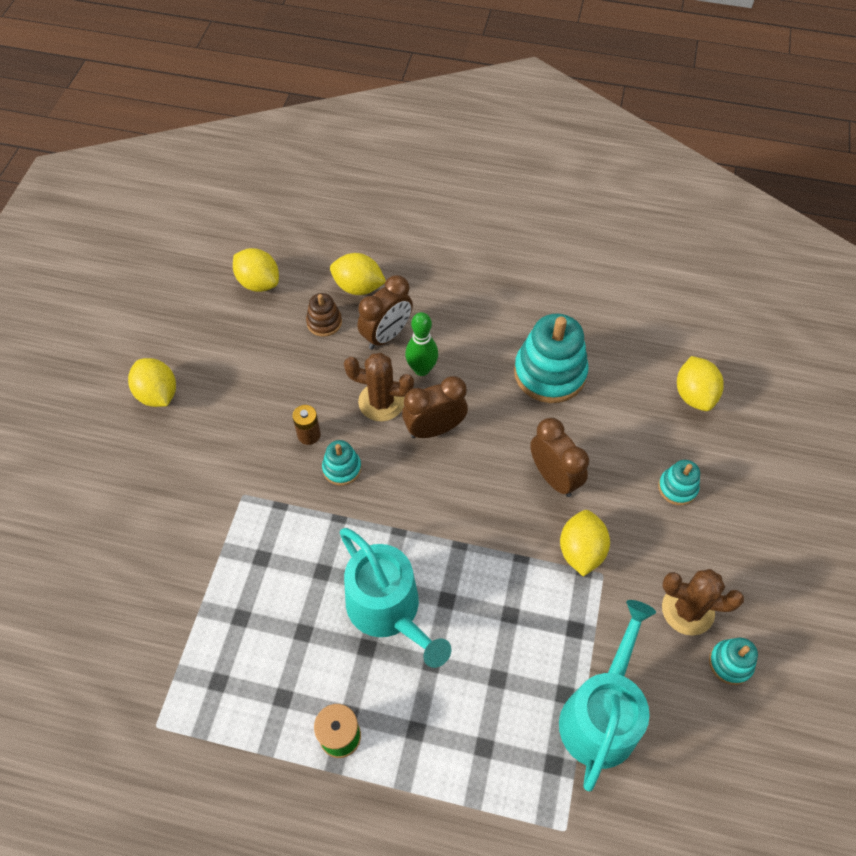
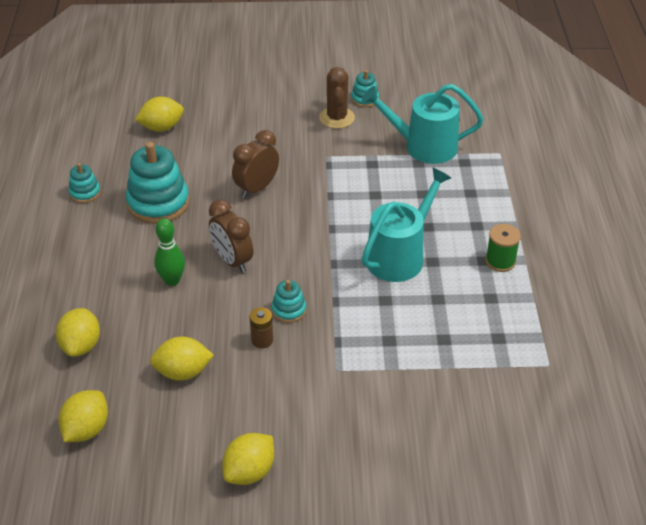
camera: 105 degrees left, 15 degrees down
(324, 322) = (131, 361): brown stacking toy -> none
(381, 402) = (214, 299): brown cactus -> none
(386, 335) = (139, 312): brown clock -> none
(581, 551) = (313, 168): yellow lemon -> yellow lemon (183, 372)
(677, 487) = (245, 129): turquoise stacking toy -> turquoise stacking toy (85, 193)

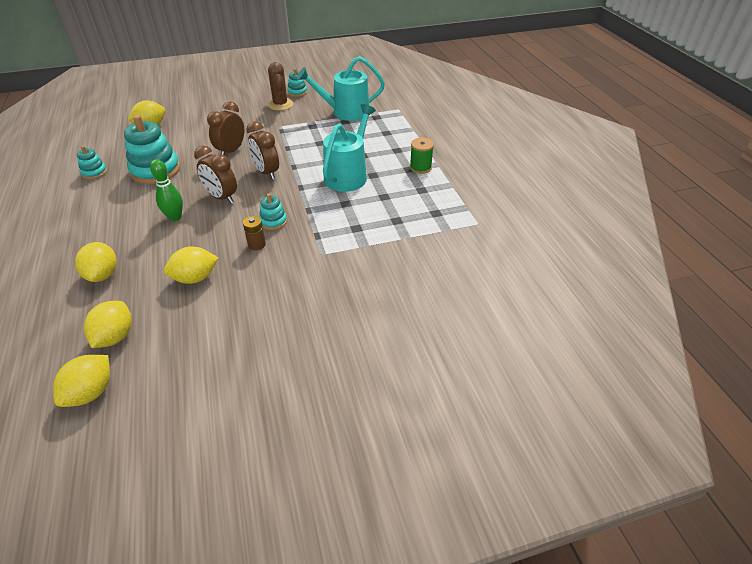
camera: 15 degrees left, 0 degrees up
(249, 472) = (267, 340): yellow lemon -> yellow lemon (91, 392)
(295, 232) = (266, 172): none -> brown clock

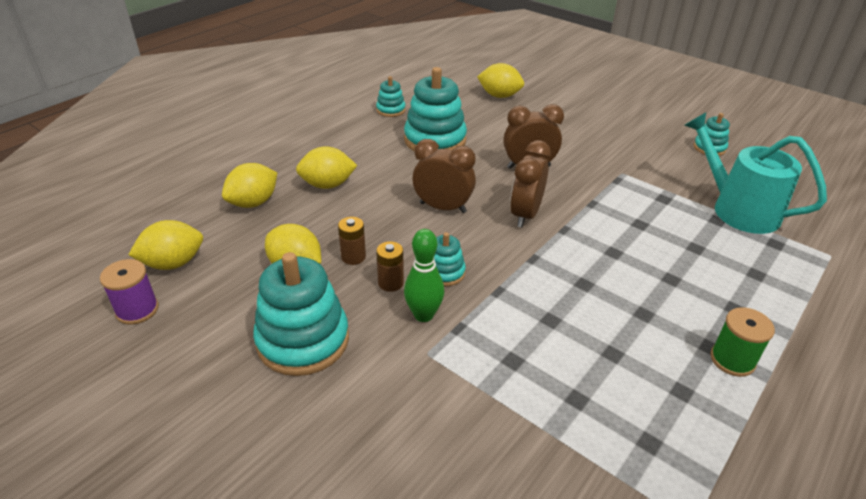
camera: 55 degrees right, 5 degrees down
(91, 392) = (91, 294): yellow lemon -> yellow lemon (327, 185)
(141, 369) = (137, 310): none -> purple spool
(175, 217) = (377, 196): green bowling pin -> green bowling pin (423, 315)
(217, 250) = (353, 257): none -> brown battery
(221, 197) = (443, 207): brown clock -> brown clock turned 105 degrees clockwise
(260, 297) = (303, 340): none -> turquoise stacking toy
(280, 104) = (664, 150): brown cactus -> none
(348, 175) = (610, 288): turquoise watering can -> none

